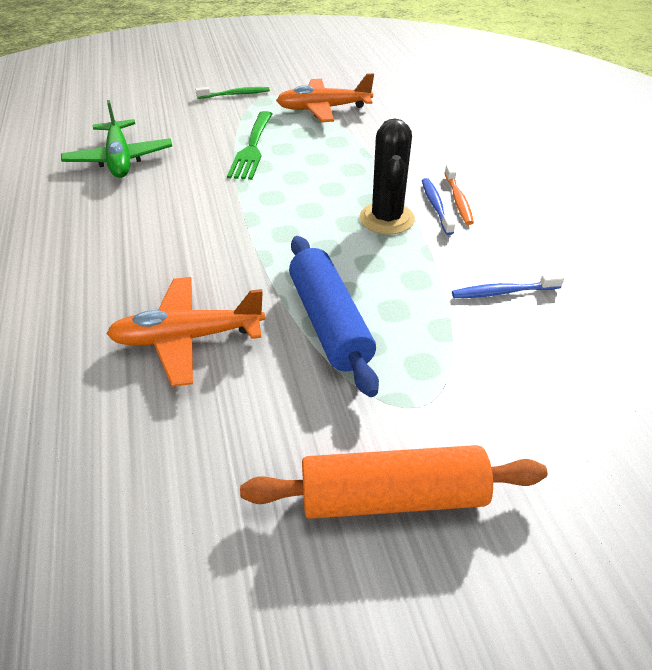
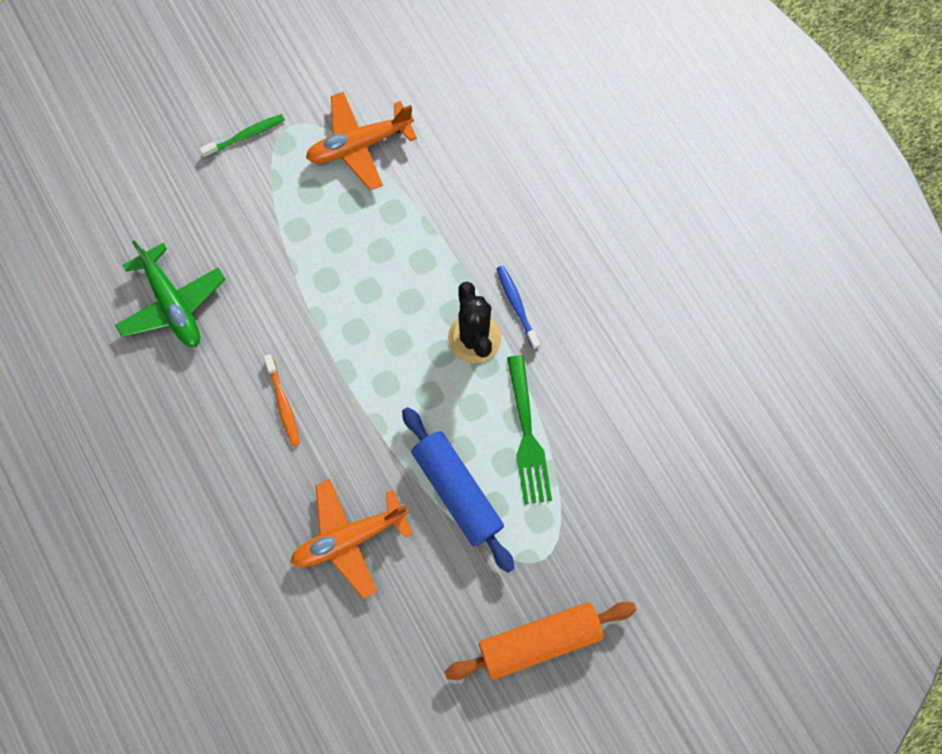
camera: 15 degrees left, 30 degrees up
(252, 148) = (306, 247): green fork -> green fork (527, 436)
(458, 200) = (536, 290): orange toothbrush -> orange toothbrush (283, 403)
(503, 292) = (591, 416): blue toothbrush -> none

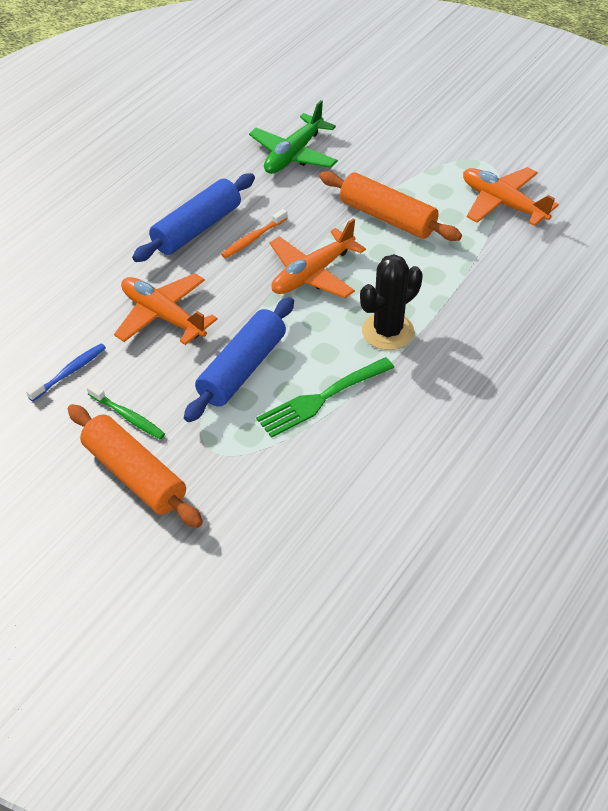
camera: 65 degrees right, 25 degrees down
(237, 453) = (197, 228): none -> blue rolling pin
(246, 136) = (456, 142): green toothbrush -> green toothbrush (128, 416)
(322, 260) = (387, 217): none -> orange rolling pin
(364, 369) = (312, 274): none -> orange plane
(517, 306) = (438, 349): blue toothbrush -> blue toothbrush (69, 372)

